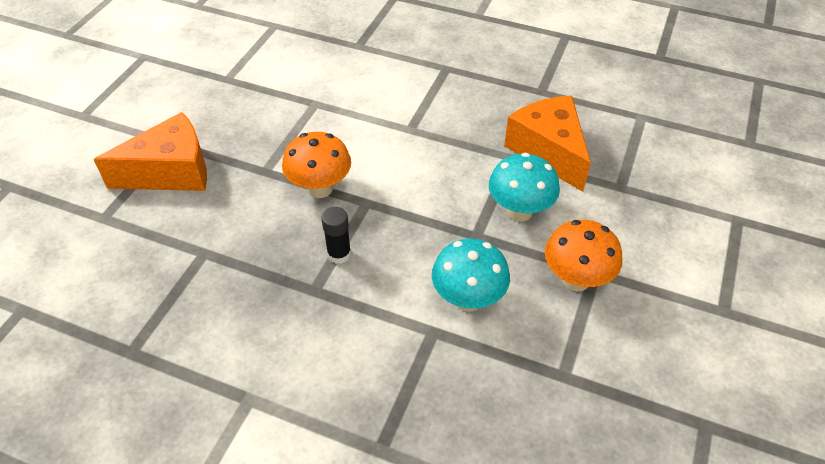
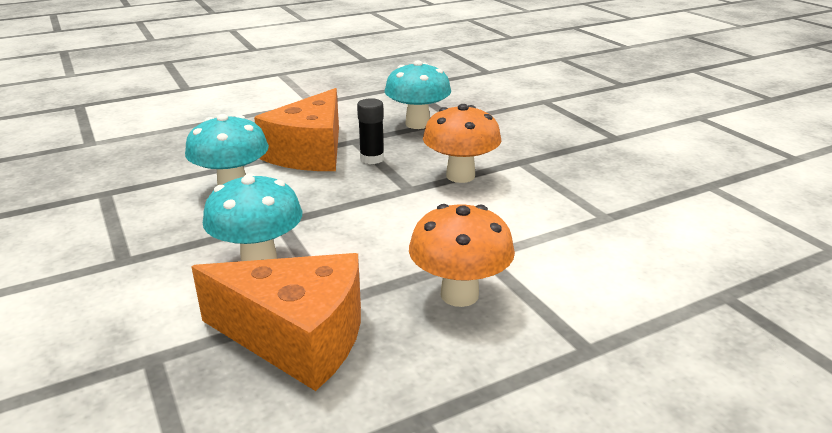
camera: 130 degrees right, 20 degrees down
(171, 172) = (571, 129): orange cheese -> orange cheese (310, 153)
(238, 272) = (417, 124): none -> turquoise mushroom
(576, 280) = (140, 245): orange mushroom -> orange mushroom (459, 294)

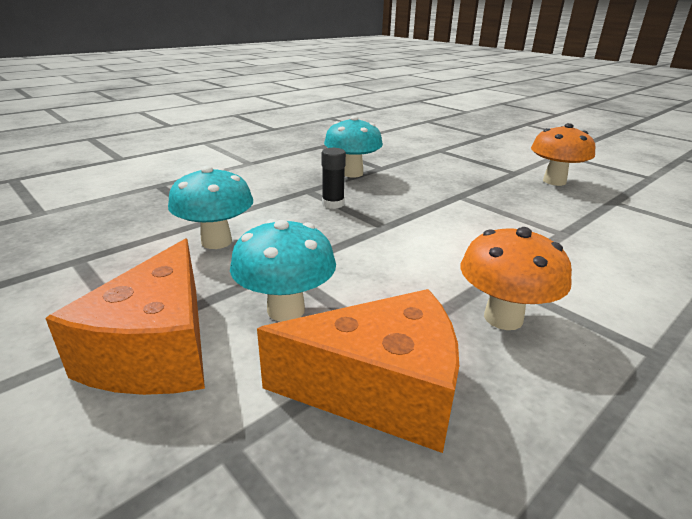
camera: 15 degrees left, 0 degrees up
(310, 153) = (273, 204): orange cheese -> orange cheese (157, 350)
(460, 176) = (420, 211): orange mushroom -> orange mushroom (554, 181)

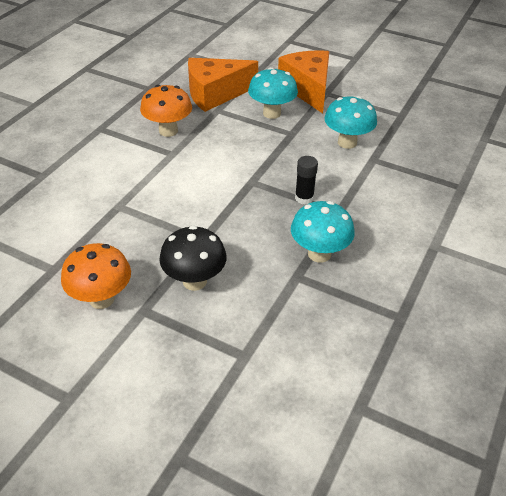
camera: 160 degrees right, 15 degrees up
(471, 177) = (194, 281): none -> black mushroom

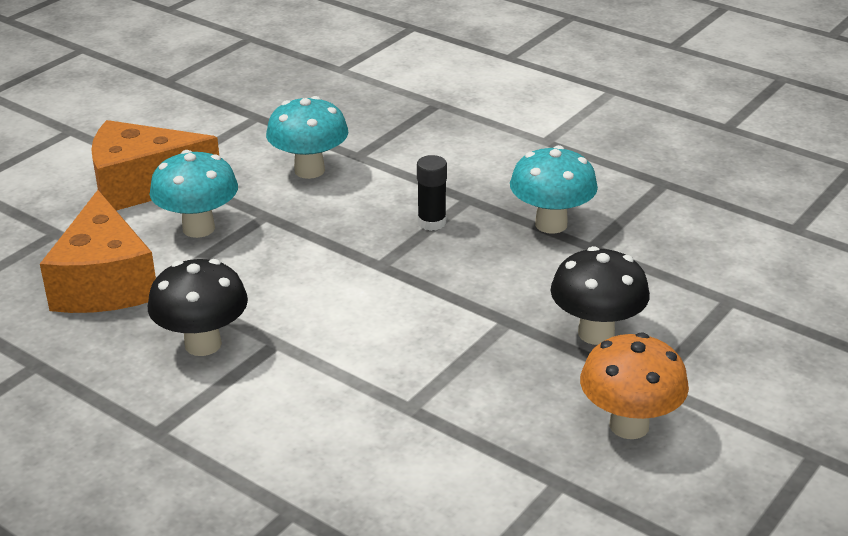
camera: 80 degrees left, 10 degrees down
(168, 131) = (203, 344): orange mushroom -> black mushroom

